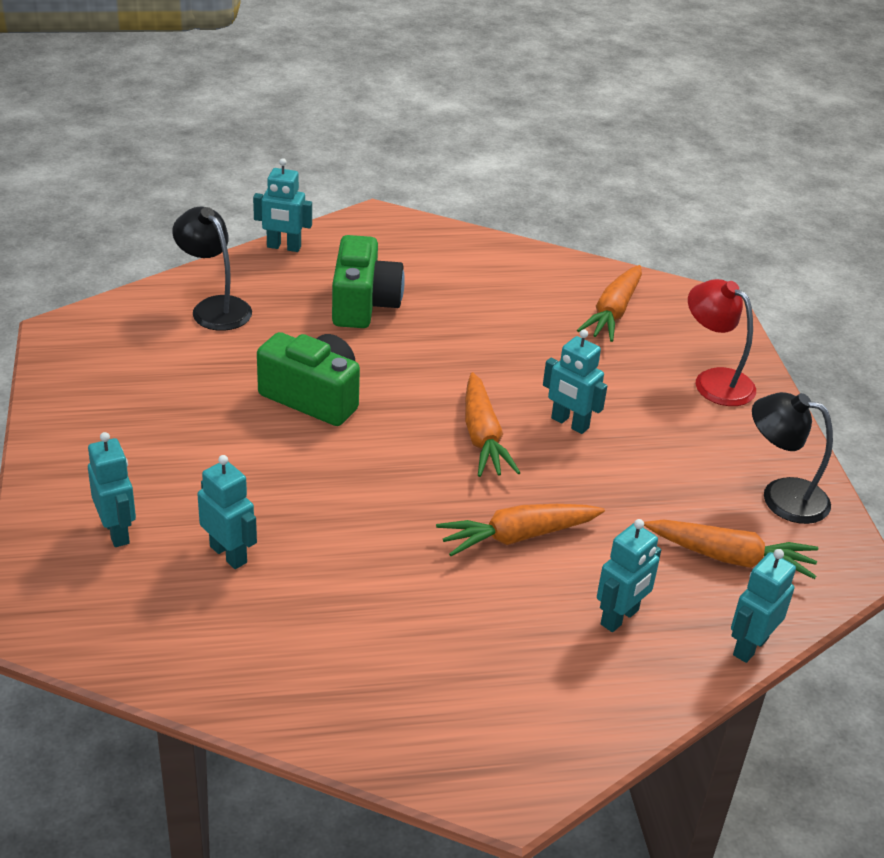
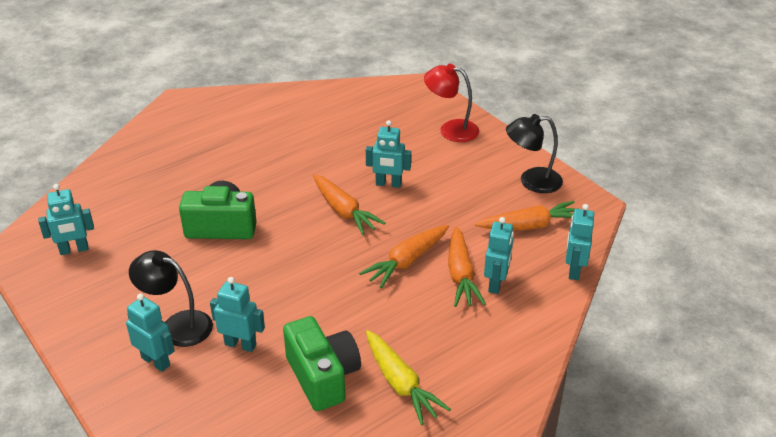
camera: 25 degrees left, 0 degrees up
(214, 307) = (113, 194): black lamp -> black lamp (177, 325)
(284, 247) = (131, 139): turquoise robot -> turquoise robot (74, 250)
(363, 304) = (211, 157): green camera -> green camera (323, 376)
(389, 693) = (400, 383): none -> yellow carrot
(613, 312) = (366, 110): orange carrot -> orange carrot (461, 275)

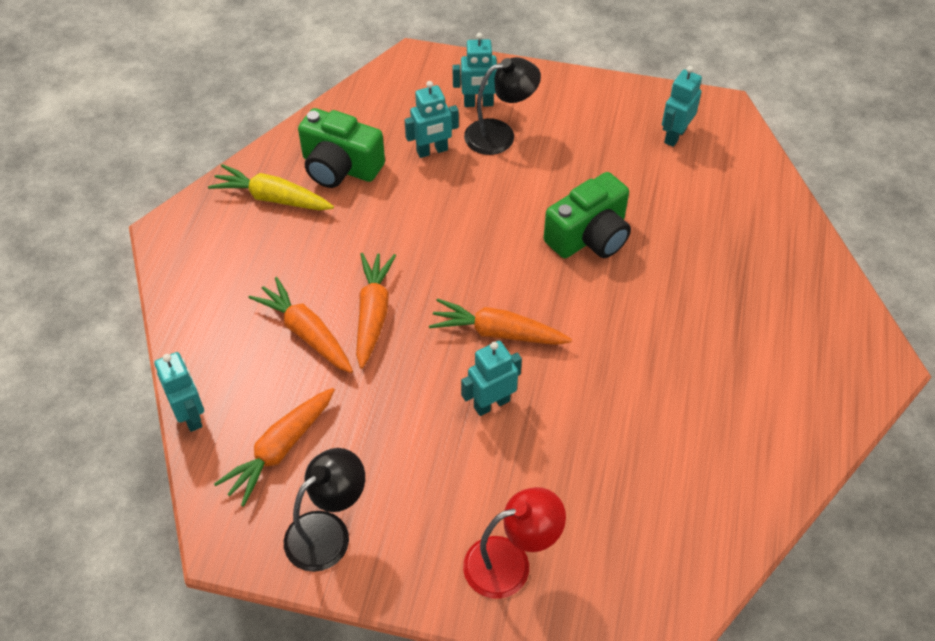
camera: 140 degrees right, 15 degrees up
(496, 284) = (263, 345): turquoise robot -> none

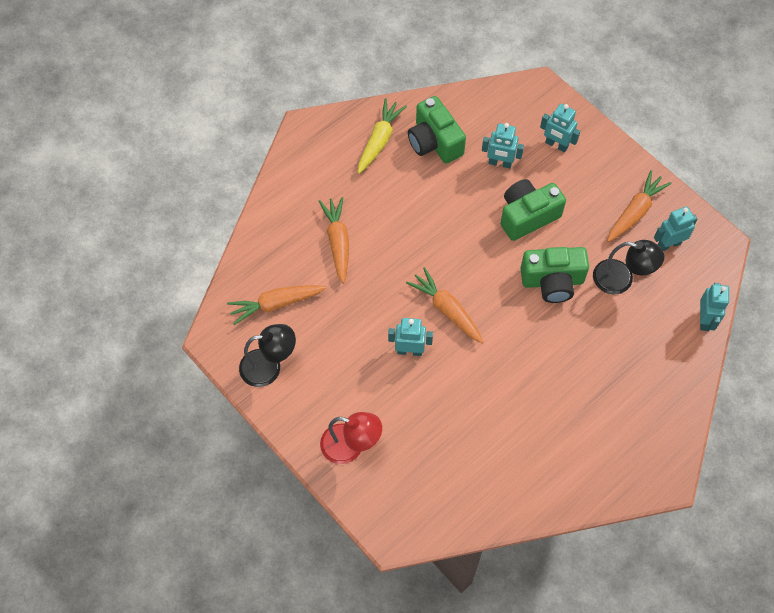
camera: 35 degrees right, 10 degrees up
(191, 415) = (243, 254): turquoise robot -> turquoise robot (704, 320)
(272, 198) = (379, 140): yellow carrot -> yellow carrot turned 60 degrees clockwise
(373, 314) = (383, 253): orange carrot -> orange carrot (635, 212)
(500, 134) = (552, 176): black lamp -> black lamp (621, 279)
(506, 187) = (527, 216): none -> green camera

